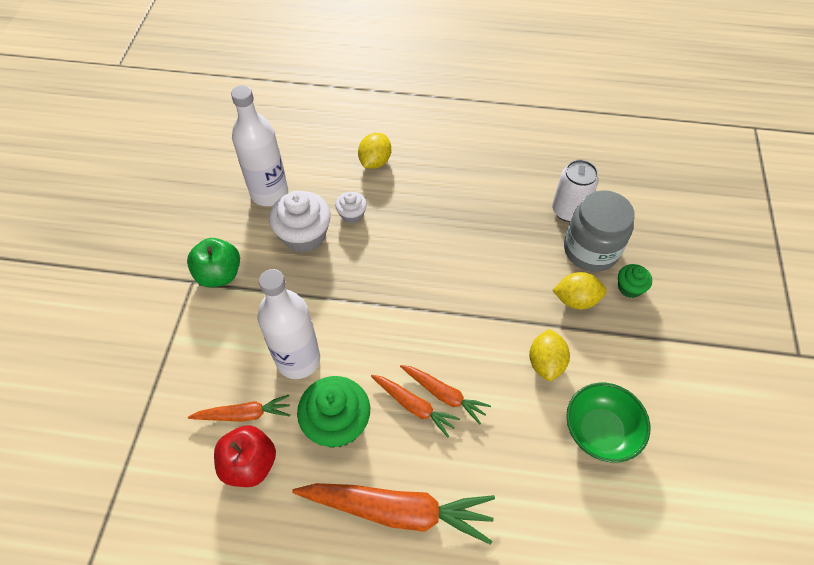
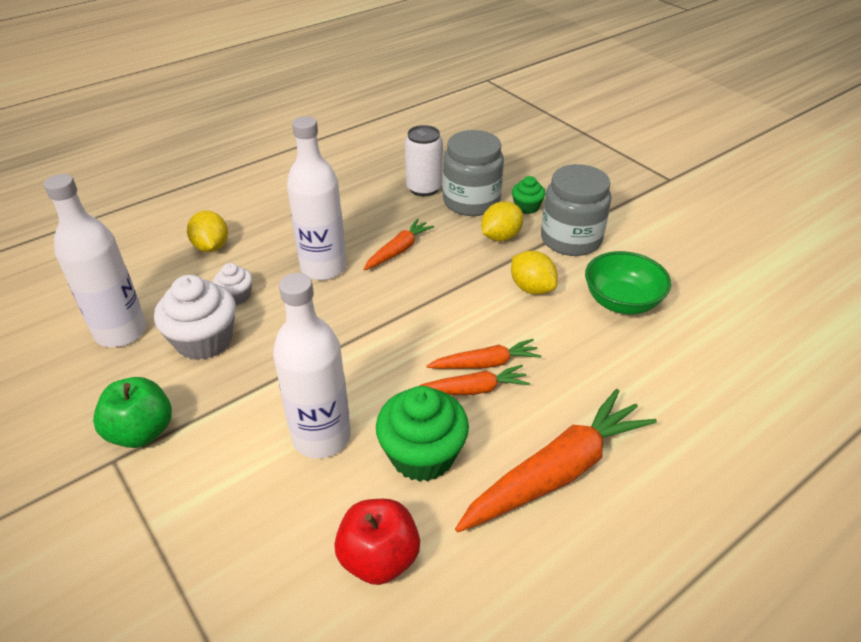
camera: 45 degrees left, 15 degrees down
(244, 414) = (320, 523): orange carrot -> orange carrot (398, 250)
(424, 232) = (323, 268): none -> white bottle
(629, 345) = (571, 239): none -> grey jar

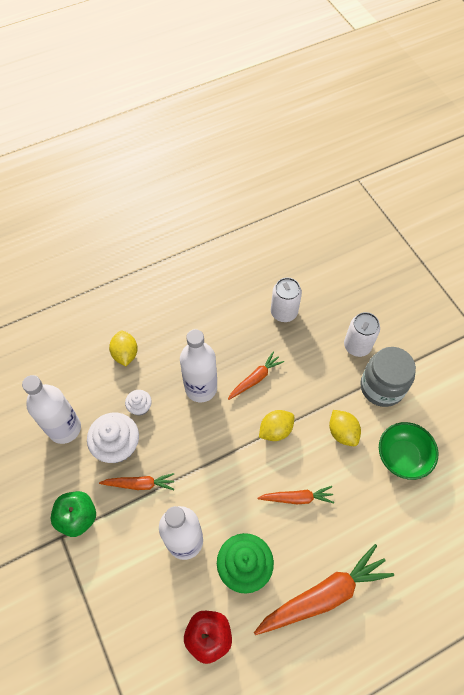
camera: 10 degrees right, 20 degrees up
(471, 201) = (317, 333): grey jar -> none
(472, 390) = (284, 519): orange carrot -> orange carrot (139, 484)
(500, 237) = (331, 376): yellow lemon -> yellow lemon (275, 430)
(526, 207) = (357, 346): green cupcake -> white can

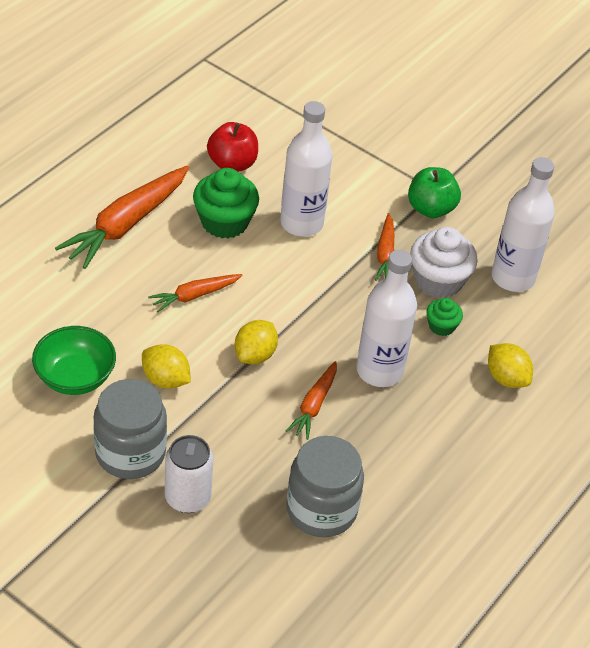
camera: 150 degrees right, 15 degrees down
(139, 484) = (385, 254): orange carrot -> orange carrot turned 60 degrees counterclockwise
(140, 407) = (441, 326): white cupcake -> green cupcake
(284, 312) = (321, 509): white can -> grey jar

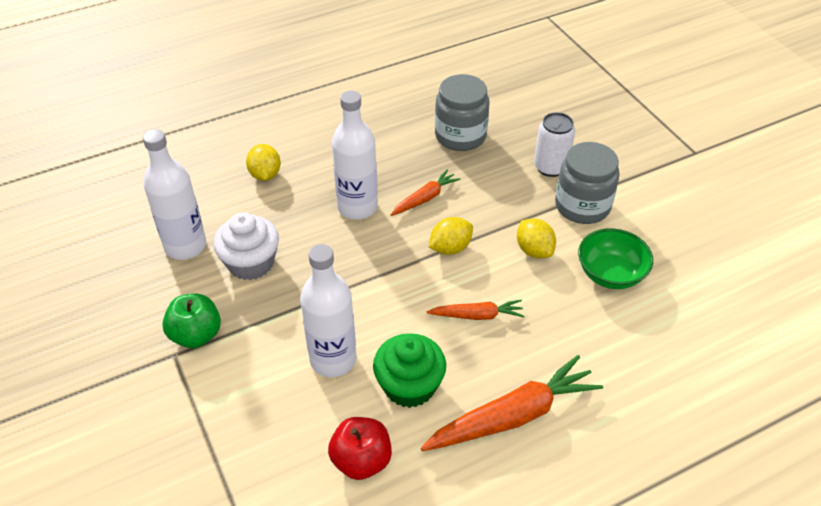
camera: 150 degrees left, 0 degrees up
(385, 254) = (277, 301): orange carrot -> none
(441, 326) = (281, 225): green cupcake -> none

